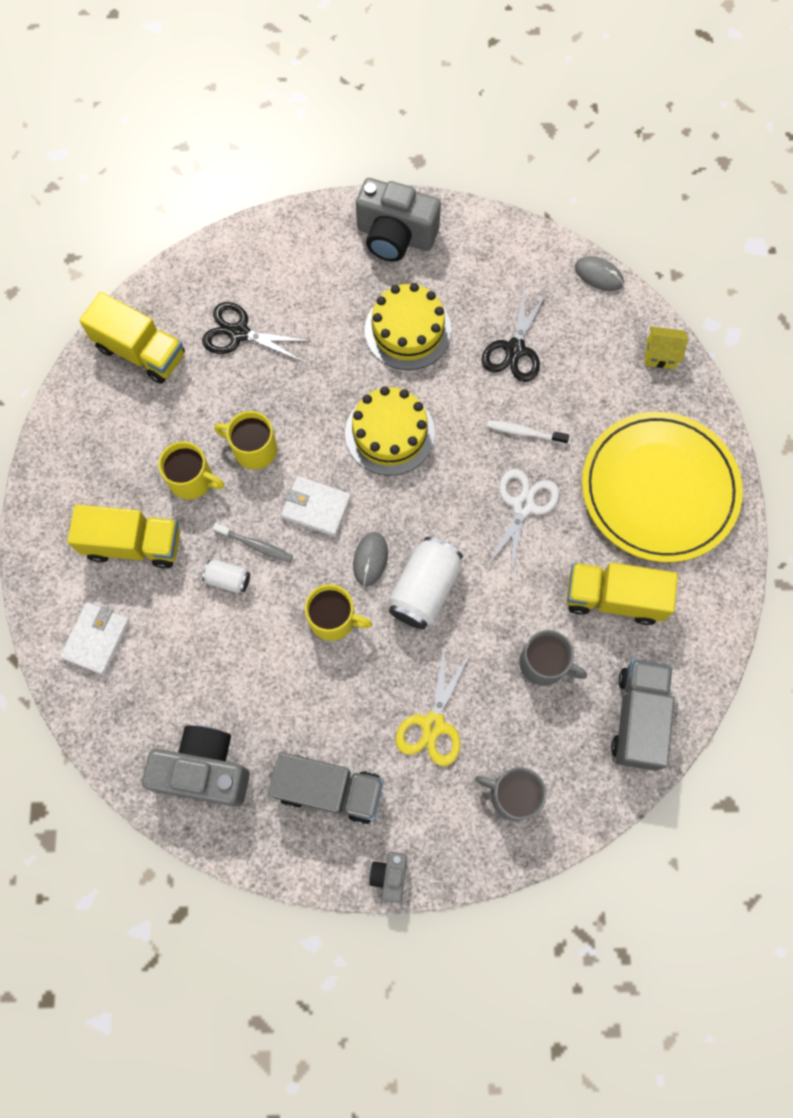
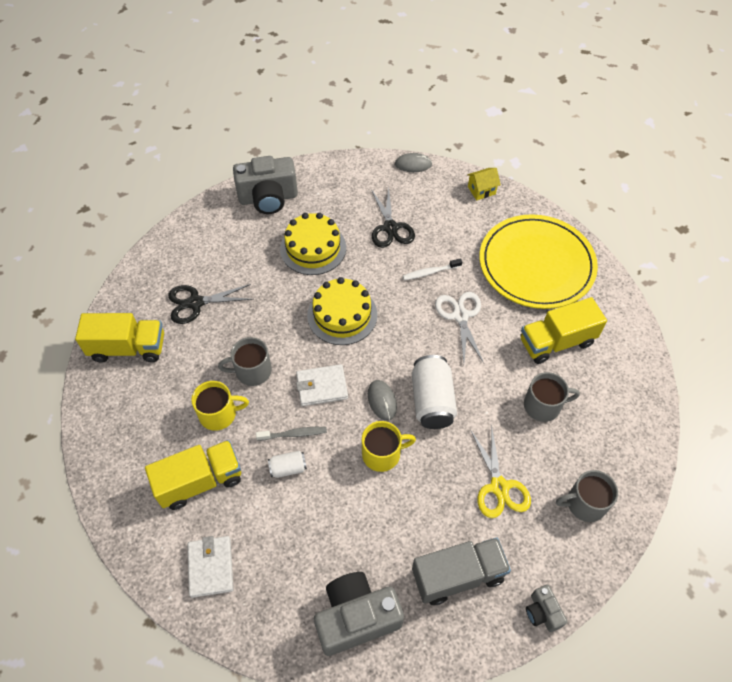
camera: 30 degrees left, 15 degrees down
(253, 449) = (252, 371): yellow mug -> grey mug
(638, 718) = (626, 407): grey truck -> none

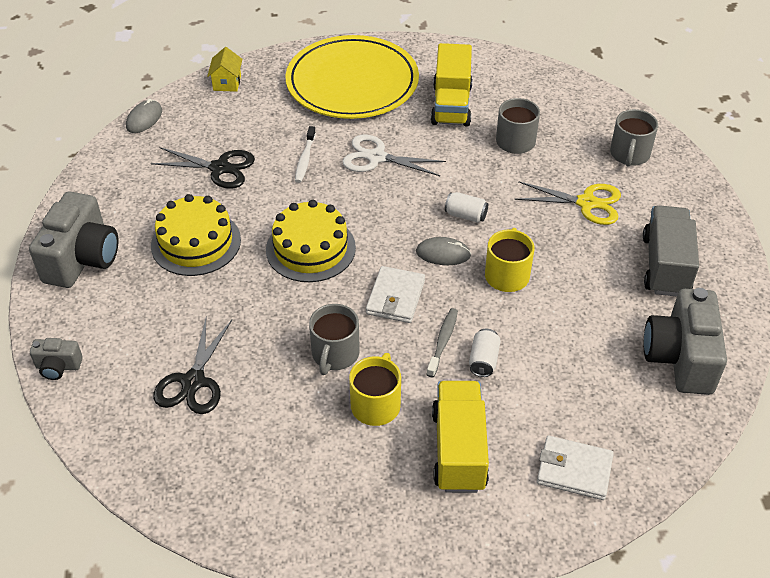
camera: 65 degrees left, 10 degrees down
(128, 348) = (214, 476): yellow truck -> none
(432, 401) = (465, 215): white can -> white can, size x0.52
(542, 612) = (722, 222): grey camera -> grey camera (58, 367)

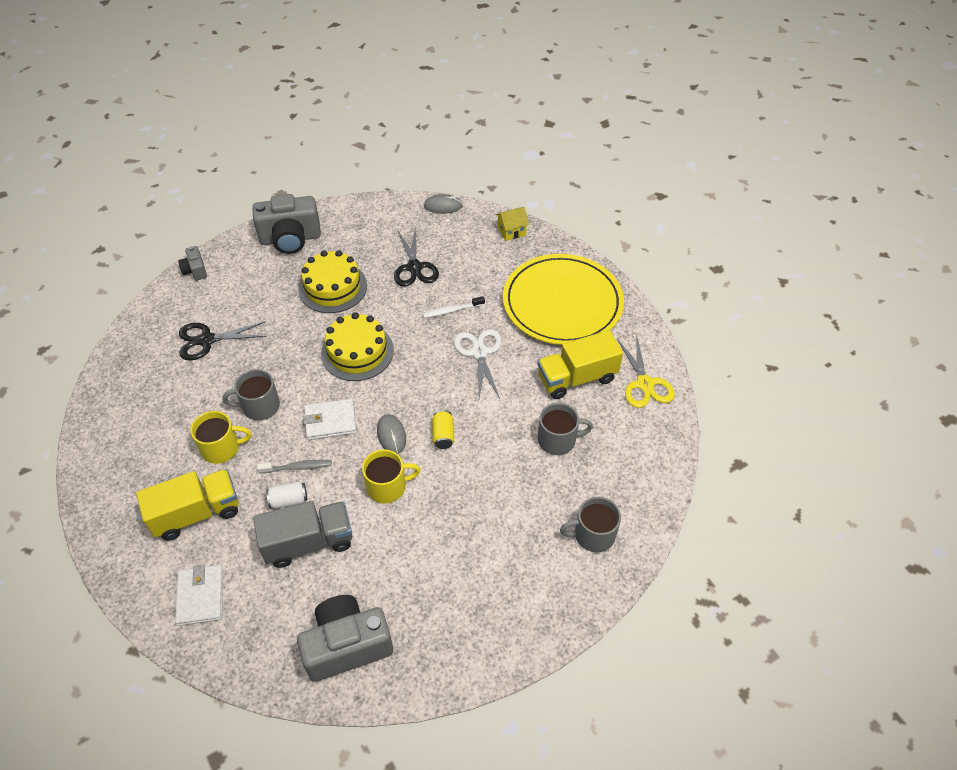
camera: 65 degrees right, 5 degrees up
(465, 215) = (443, 435): white can -> yellow can
(586, 203) = (505, 518): yellow scissors -> yellow scissors (645, 384)
(665, 266) = (456, 605): grey truck -> grey truck (308, 542)

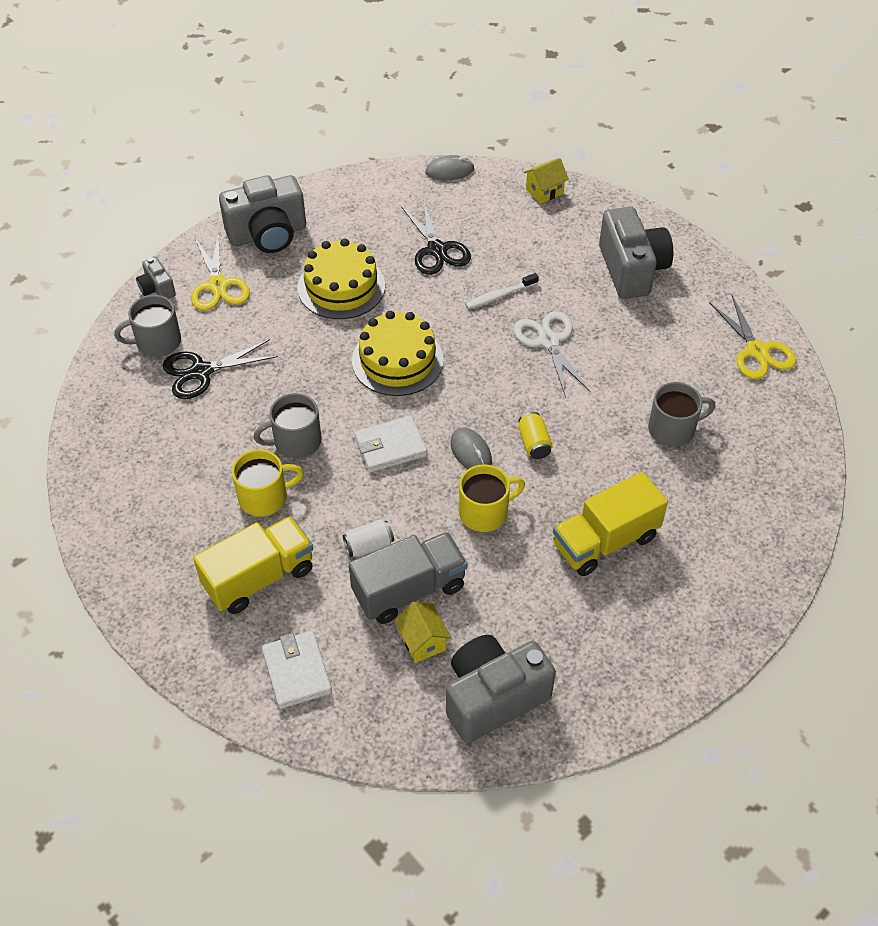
camera: 10 degrees left, 0 degrees up
(241, 274) = (218, 285): none -> yellow scissors
(297, 467) = (367, 506): grey toothbrush -> none
(306, 588) = (422, 641): none -> yellow house
(562, 303) = (632, 269): yellow plate -> grey camera
(576, 378) = (674, 355): yellow truck -> yellow truck (605, 541)
(593, 534) = (745, 530): grey mug -> grey mug (157, 342)

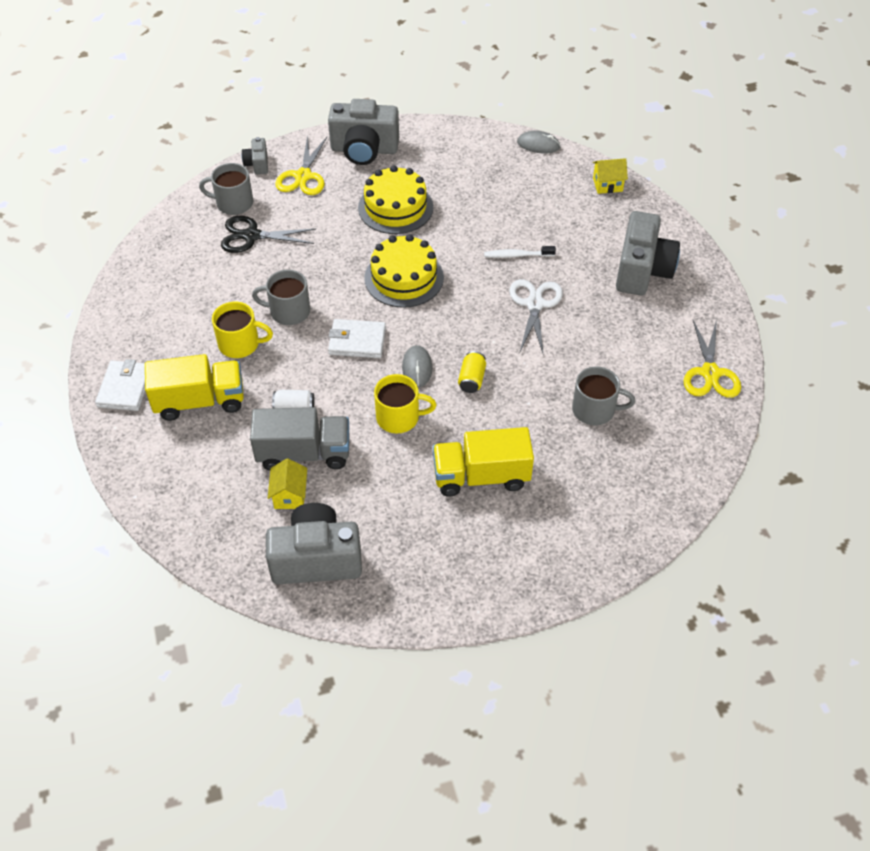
camera: 25 degrees right, 0 degrees up
(297, 671) = (184, 479): white wallet -> white wallet (125, 388)
(437, 250) = (489, 203): black scissors -> none

